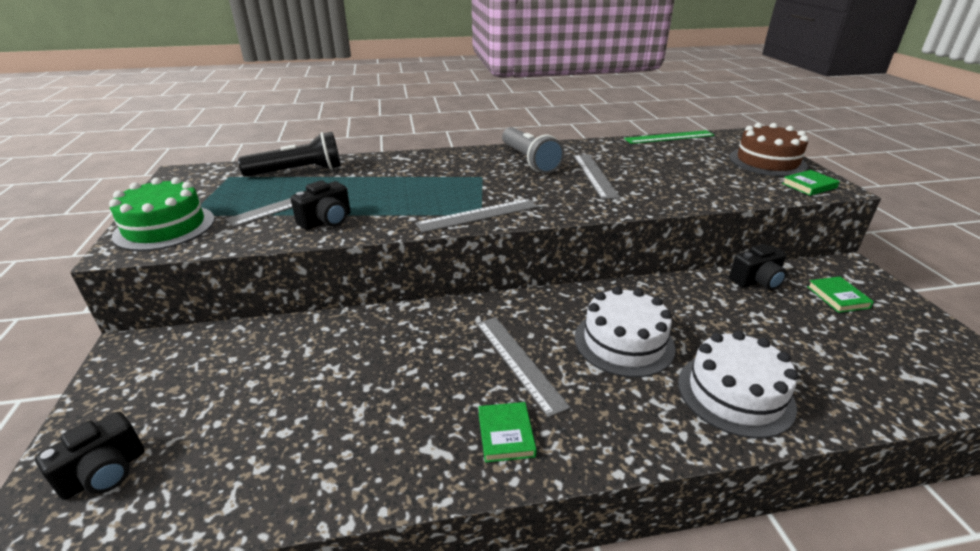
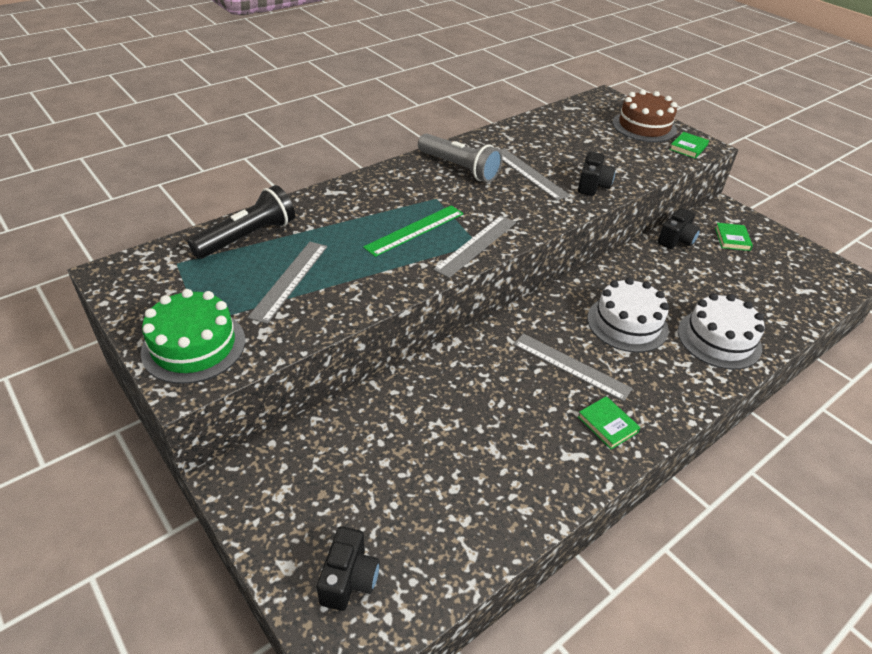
camera: 30 degrees left, 10 degrees up
(327, 221) = (350, 290): black camera -> black camera (592, 185)
(669, 137) = (551, 111): green ruler -> green ruler (415, 230)
(837, 297) = (732, 239): green book -> green book turned 45 degrees clockwise

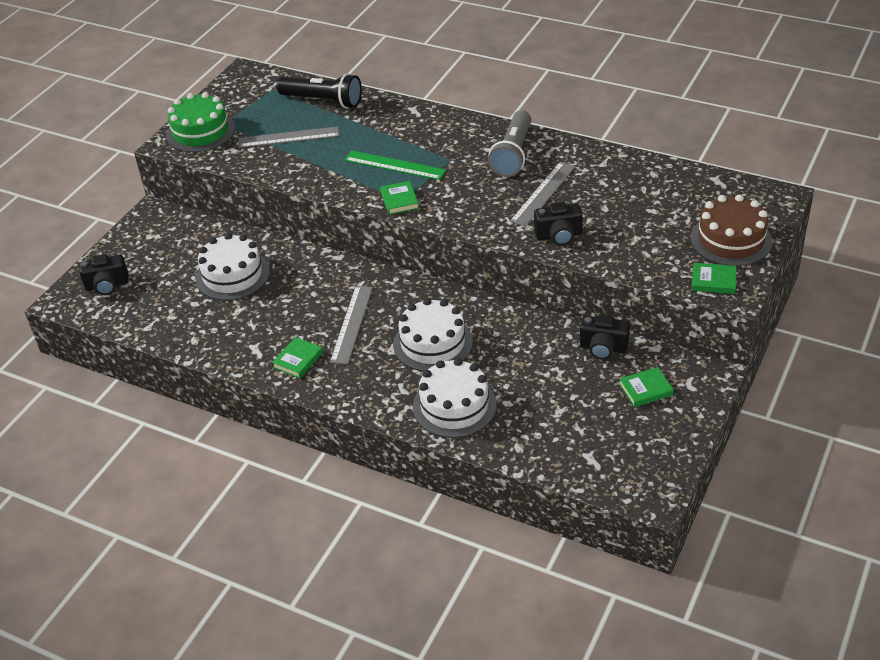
camera: 70 degrees right, 0 degrees up
(425, 435) = (232, 275): none -> white cake
(476, 245) = (399, 200): grey ruler -> green book

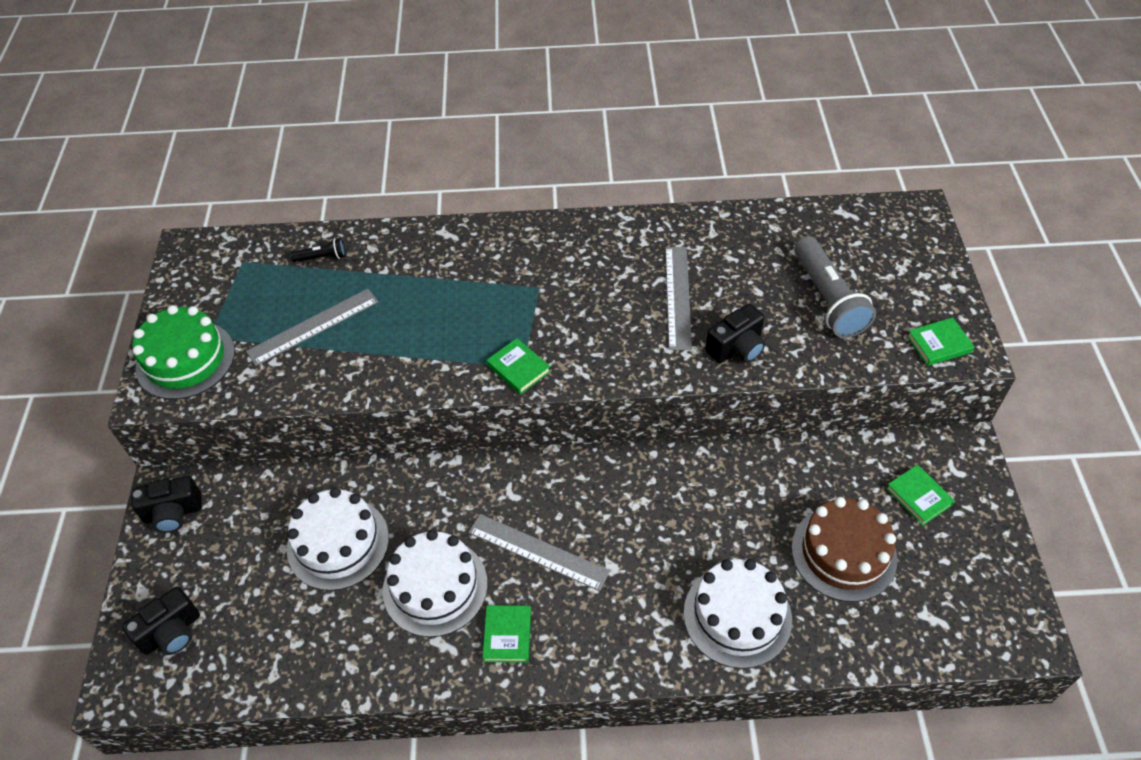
camera: 30 degrees left, 10 degrees up
(323, 101) = (322, 257): black flashlight -> black flashlight, size x0.46
(351, 324) = (538, 552): grey ruler -> grey ruler turned 45 degrees counterclockwise
(394, 165) = (477, 320): green ruler -> none
(432, 343) = (651, 537): white cake -> white cake (435, 587)
(513, 154) = (605, 255): grey flashlight -> grey flashlight (827, 299)
(603, 348) = (837, 461): black camera -> black camera (173, 513)
(646, 389) = (918, 497): green book -> green book turned 75 degrees counterclockwise
(731, 240) = (915, 284): brown cake -> brown cake (843, 553)

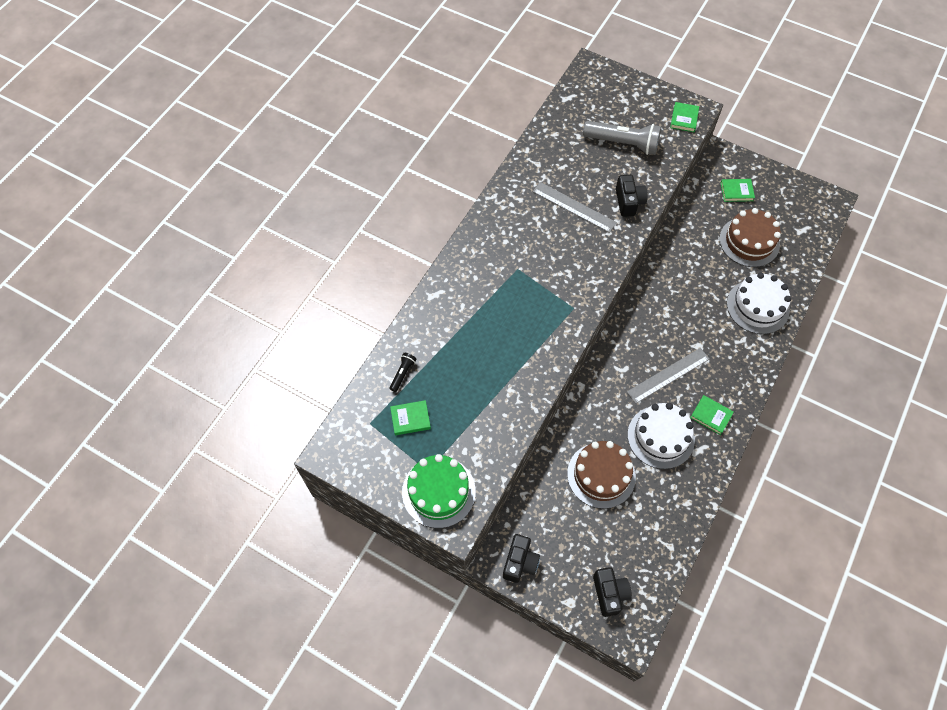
camera: 60 degrees left, 10 degrees up
(313, 326) = (463, 404): grey ruler -> none
(338, 543) = (601, 475): white cake -> brown cake
(518, 368) = (573, 310): green book -> green book (410, 419)

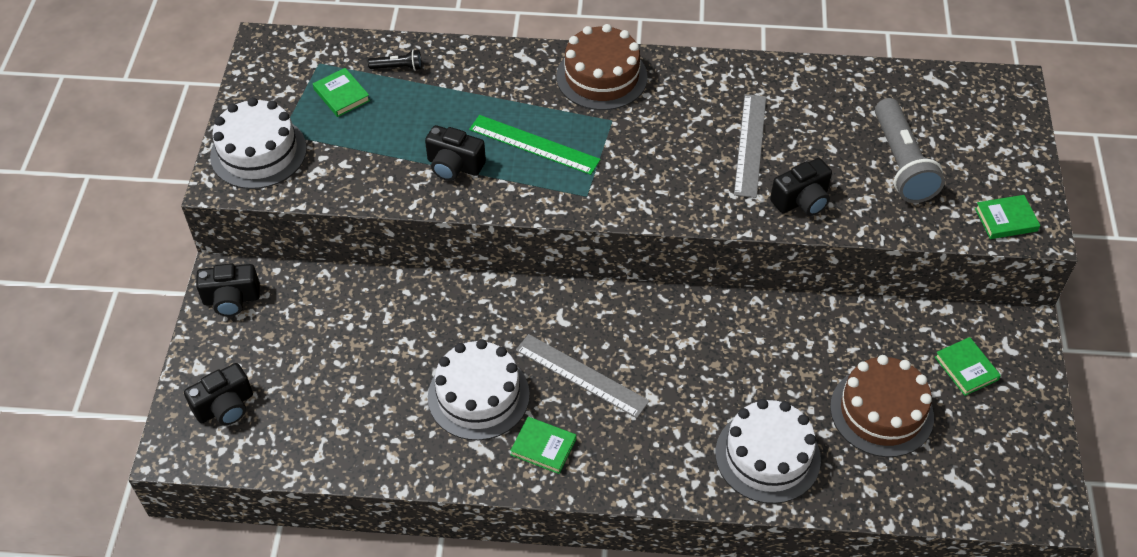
camera: 65 degrees right, 10 degrees down
(438, 492) = (258, 152): green cake -> white cake
(512, 372) = (454, 166): none -> black camera
(517, 320) = (534, 145): none -> green ruler
(601, 475) = (388, 345): brown cake -> brown cake (601, 77)
(711, 416) = (543, 447): green book -> green book turned 75 degrees counterclockwise

